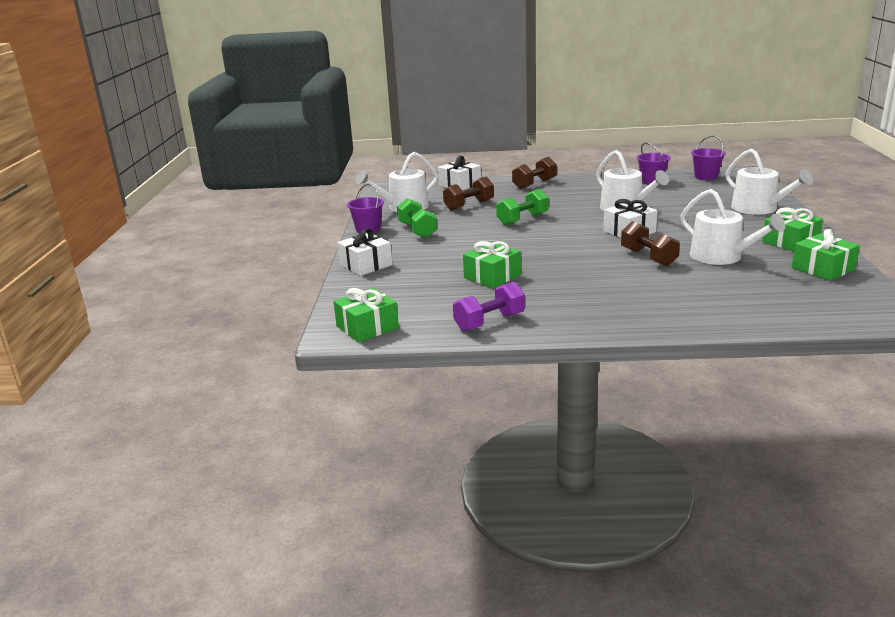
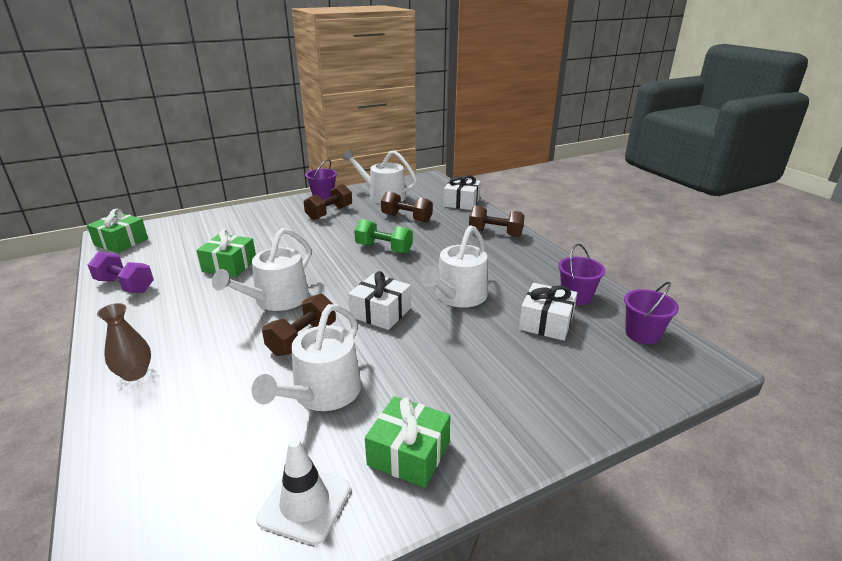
camera: 60 degrees right, 5 degrees up
(366, 265) = (245, 213): white gift -> white gift (546, 322)
(417, 230) = (329, 213): green dumbbell -> brown dumbbell
(659, 314) = (135, 373): none -> brown vase
(759, 209) = (539, 402): white watering can -> white watering can (277, 300)
(823, 269) = (305, 504): green gift -> white traffic cone

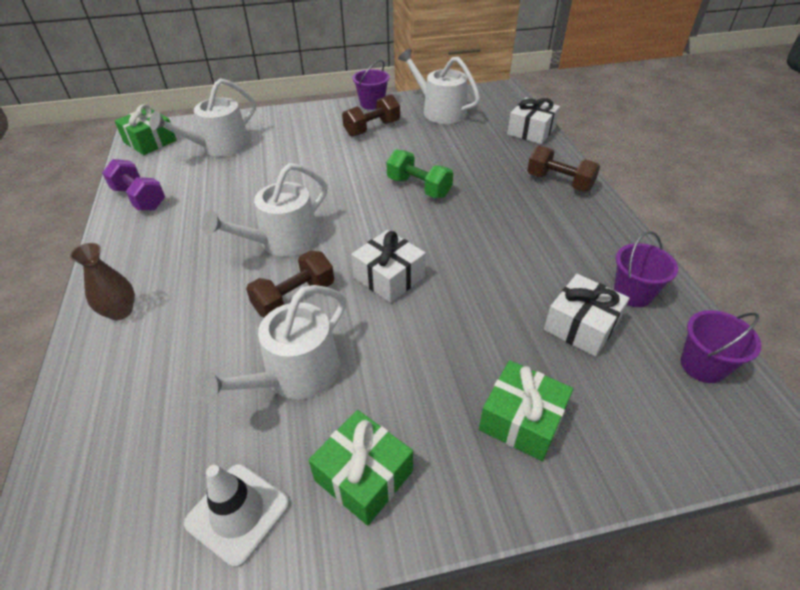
camera: 15 degrees right, 15 degrees up
(229, 265) = (247, 187): green gift -> green gift (521, 420)
(406, 218) = (458, 147): brown dumbbell -> none
(458, 296) = (484, 269): white watering can -> white watering can (219, 146)

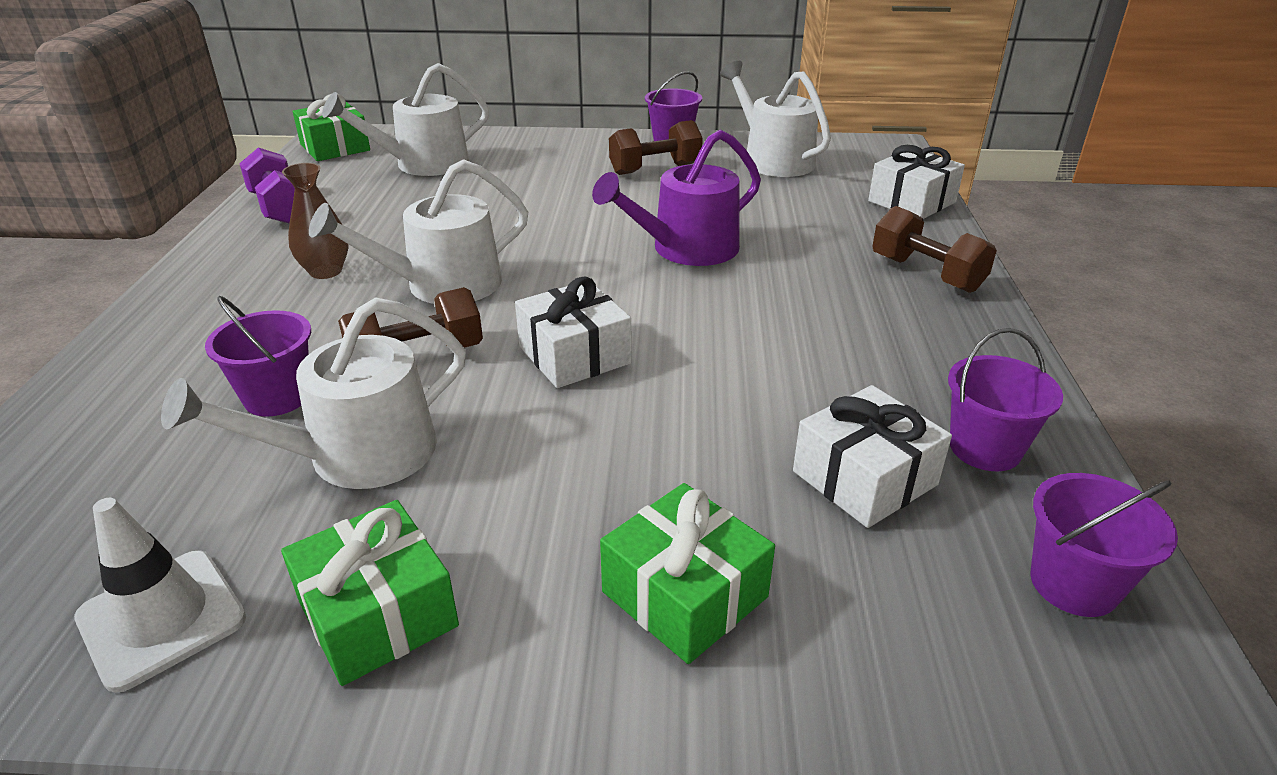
camera: 15 degrees right, 10 degrees down
(120, 311) = (170, 332): brown vase -> brown vase (326, 271)
(221, 345) = (277, 397): none -> purple bucket
(419, 187) = (686, 249): green dumbbell -> purple watering can

